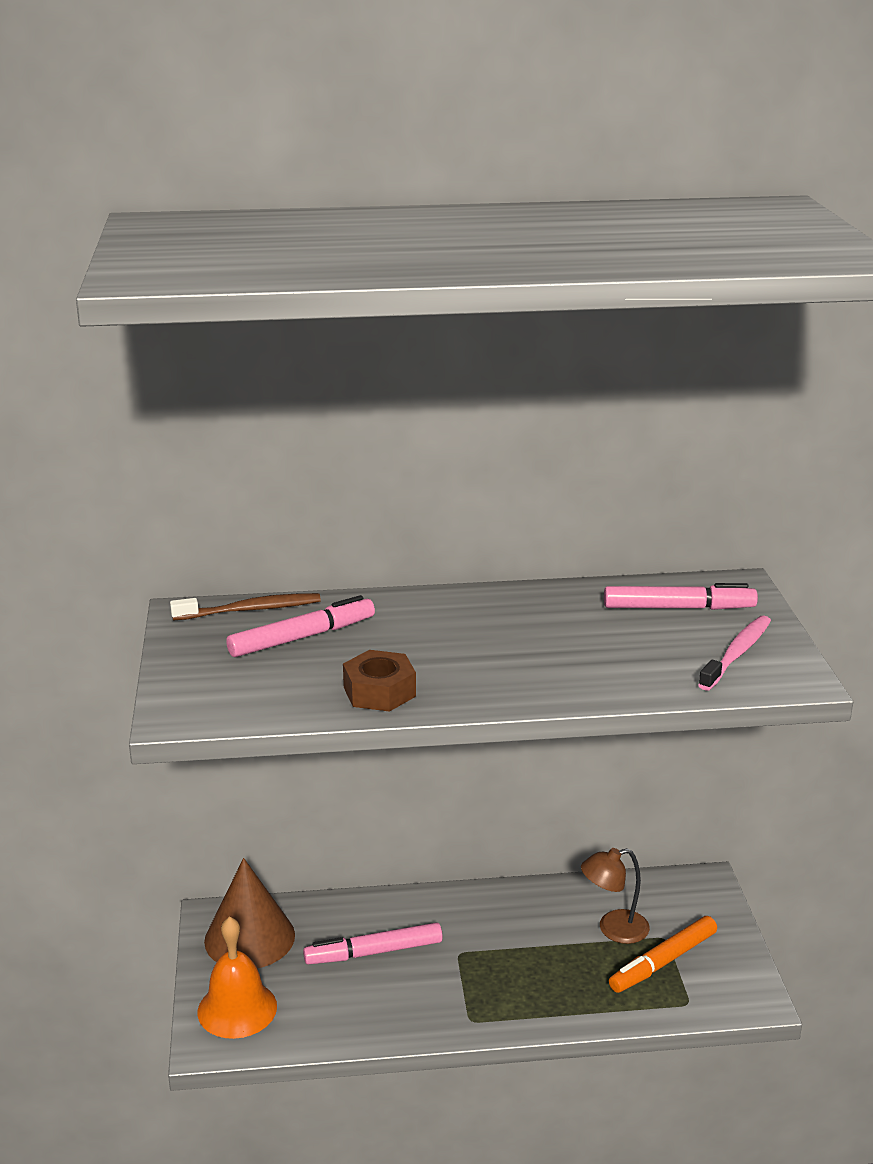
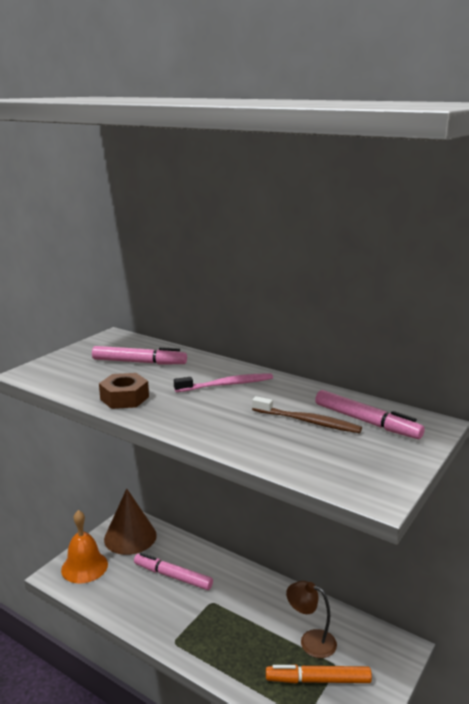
camera: 40 degrees right, 5 degrees down
(250, 610) = (141, 344): brown toothbrush -> brown toothbrush (307, 421)
(736, 654) = (359, 461): pink toothbrush -> pink toothbrush (226, 385)

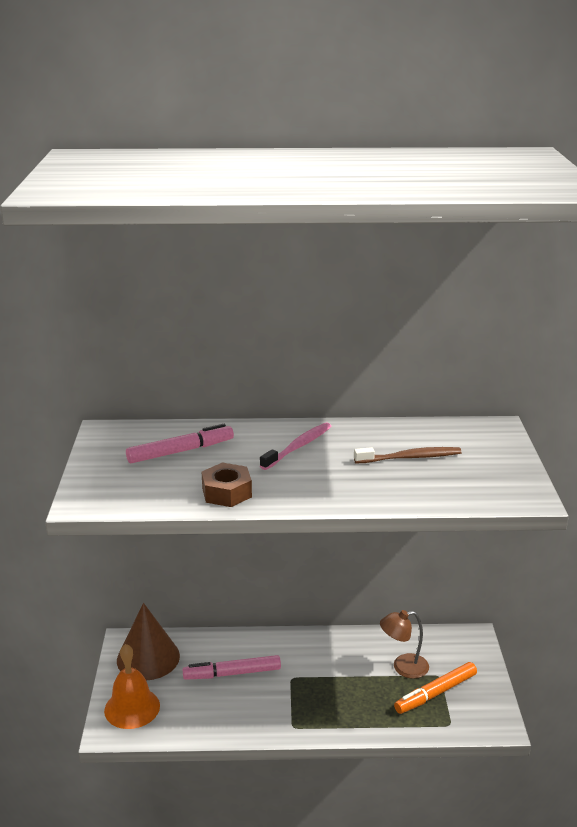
camera: 35 degrees left, 5 degrees up
(366, 421) = (451, 442): pink marker -> none

